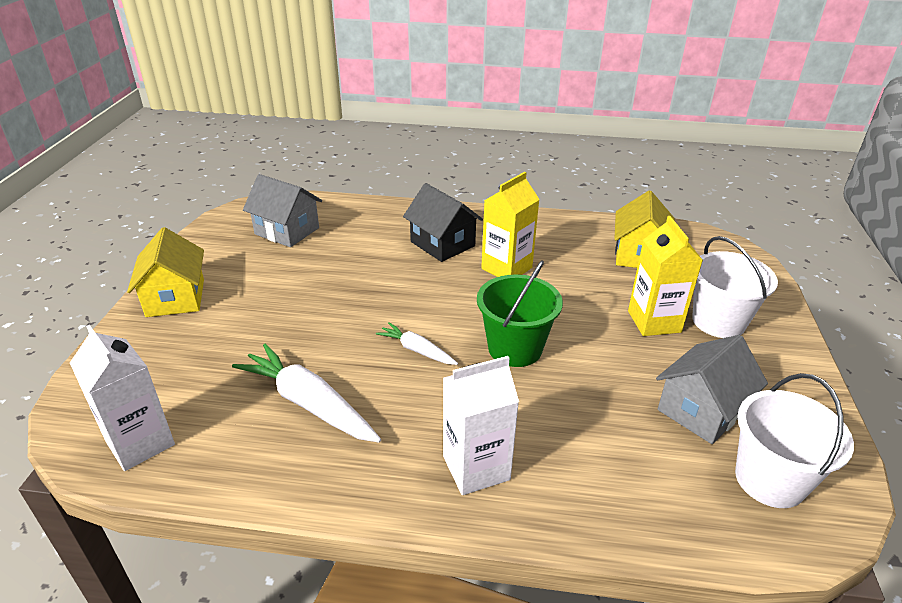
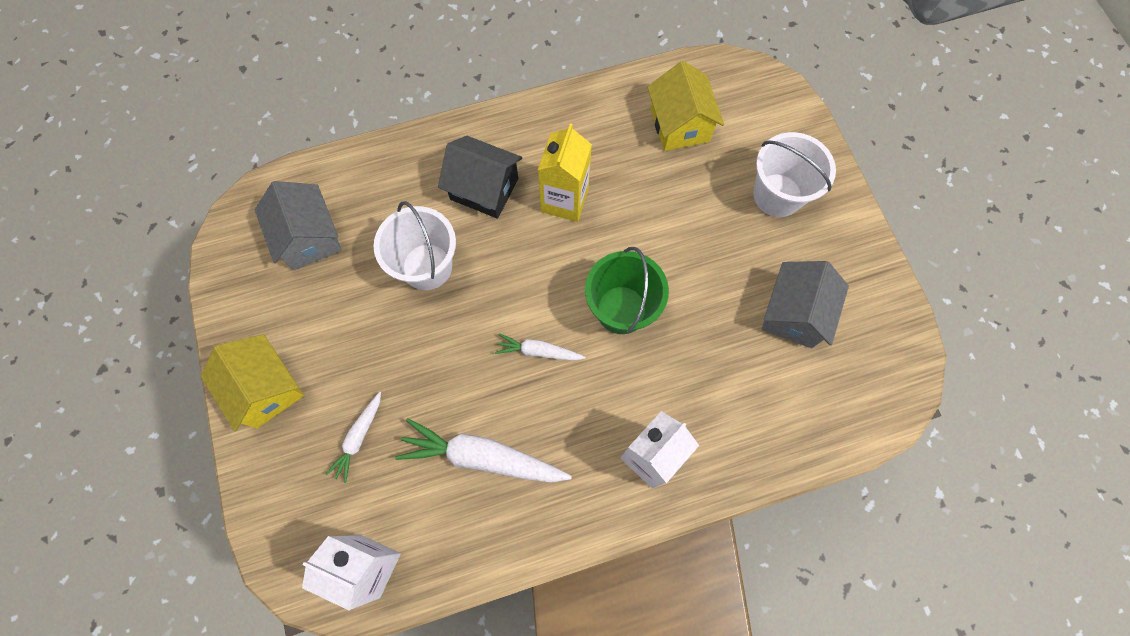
camera: 25 degrees left, 35 degrees up
(216, 351) = (359, 437): none -> white carrot
(287, 231) = (309, 238): grey house -> grey house turned 60 degrees clockwise
(654, 321) = (724, 220): yellow carton -> none
(770, 480) = (860, 365): white bucket -> white bucket (427, 266)

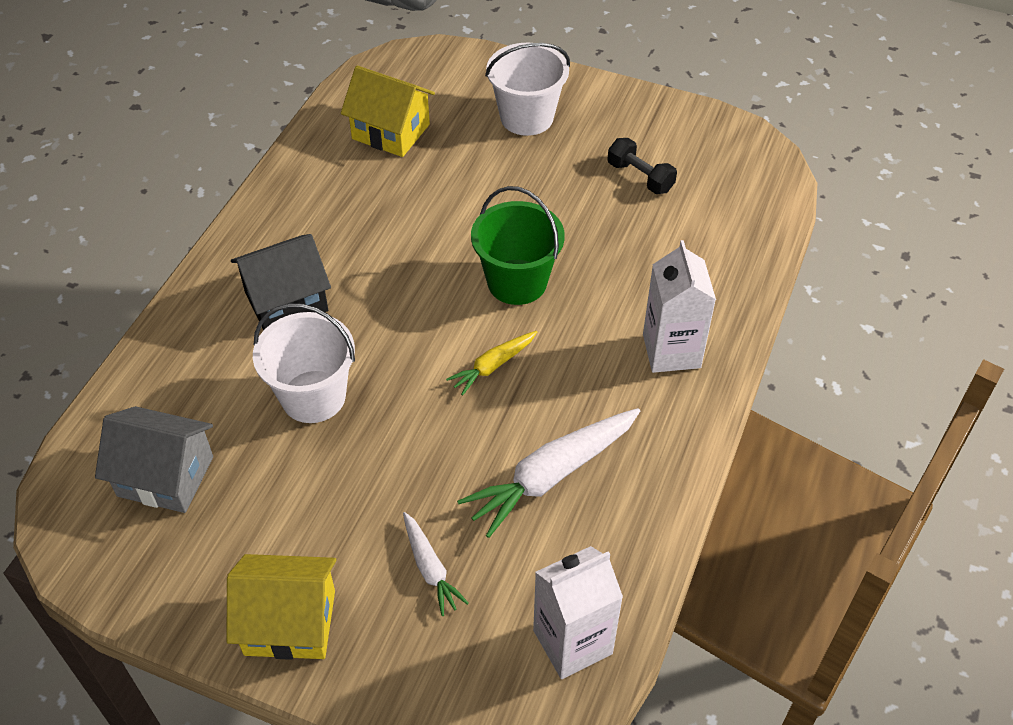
camera: 50 degrees left, 20 degrees down
(538, 351) = (493, 366): white carrot -> yellow carrot
(564, 200) = (368, 252): yellow carton -> none
(794, 314) = (640, 177): grey house -> black dumbbell

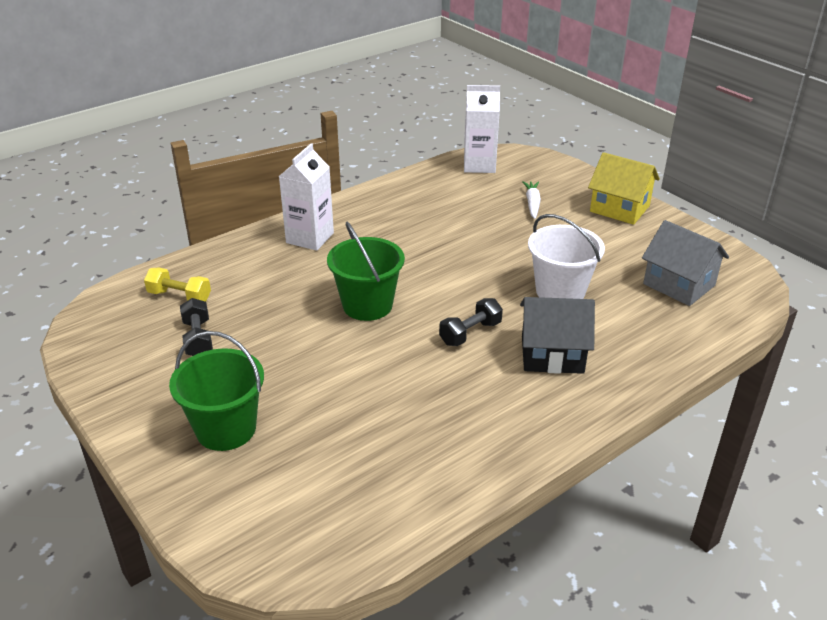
camera: 150 degrees left, 15 degrees down
(385, 292) = (470, 333): none -> black dumbbell
(390, 131) = (365, 470): yellow house -> none
(493, 366) = (427, 267): yellow carrot -> none
(526, 117) = (226, 429): white bucket -> green bucket
(552, 475) = (437, 214): white carrot -> none
(714, 211) = (179, 296): none -> yellow dumbbell

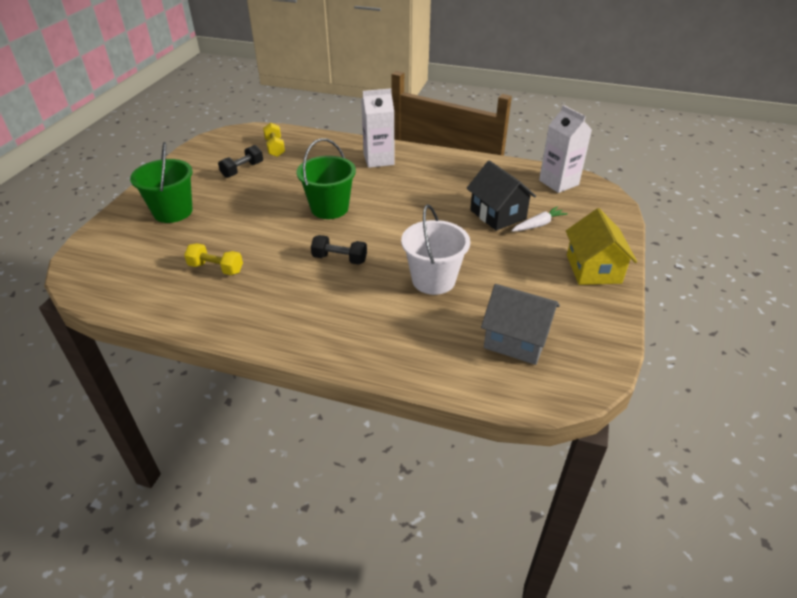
camera: 55 degrees right, 5 degrees up
(397, 428) = (216, 268): none -> yellow dumbbell
(552, 354) = (349, 304): black house -> black house (498, 214)
(679, 285) = (516, 340): grey house -> grey house turned 75 degrees counterclockwise

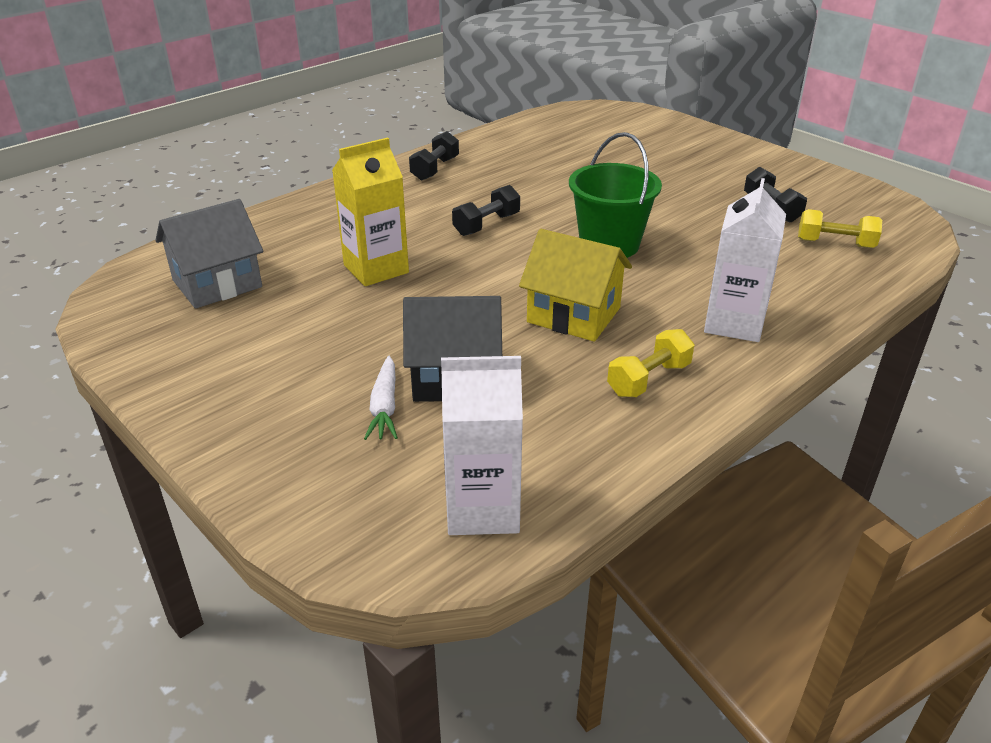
camera: 120 degrees right, 5 degrees down
(173, 212) = (686, 156): green bucket -> none
(216, 268) = (544, 161): yellow dumbbell -> yellow dumbbell (649, 379)
(263, 319) = (435, 169): none -> black dumbbell
(433, 280) = (376, 269): white bucket -> yellow carton
(593, 269) = (229, 404): yellow house -> yellow house (573, 315)

